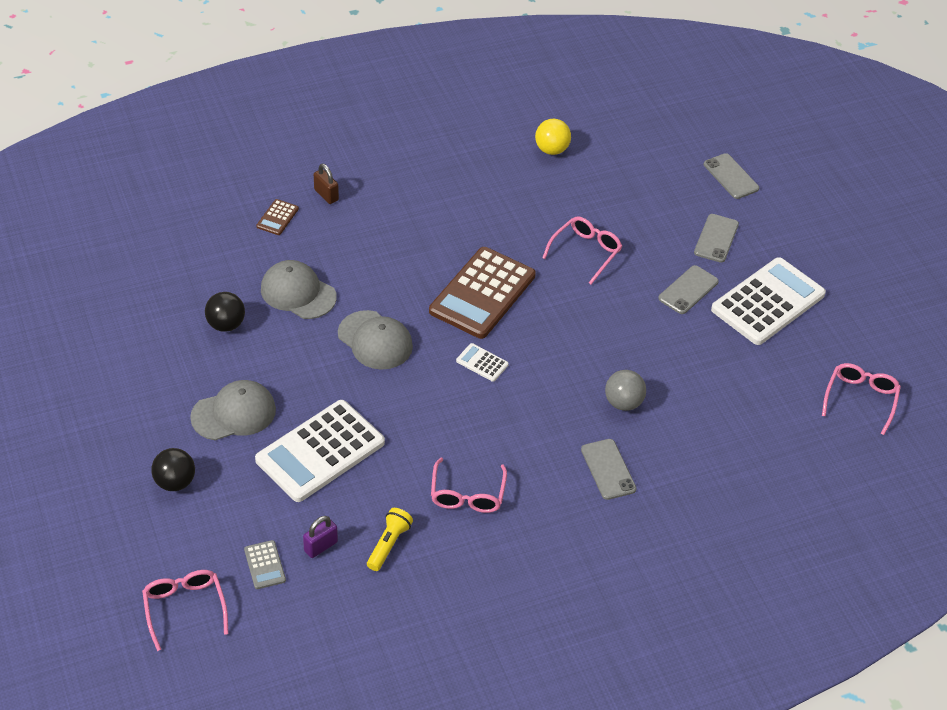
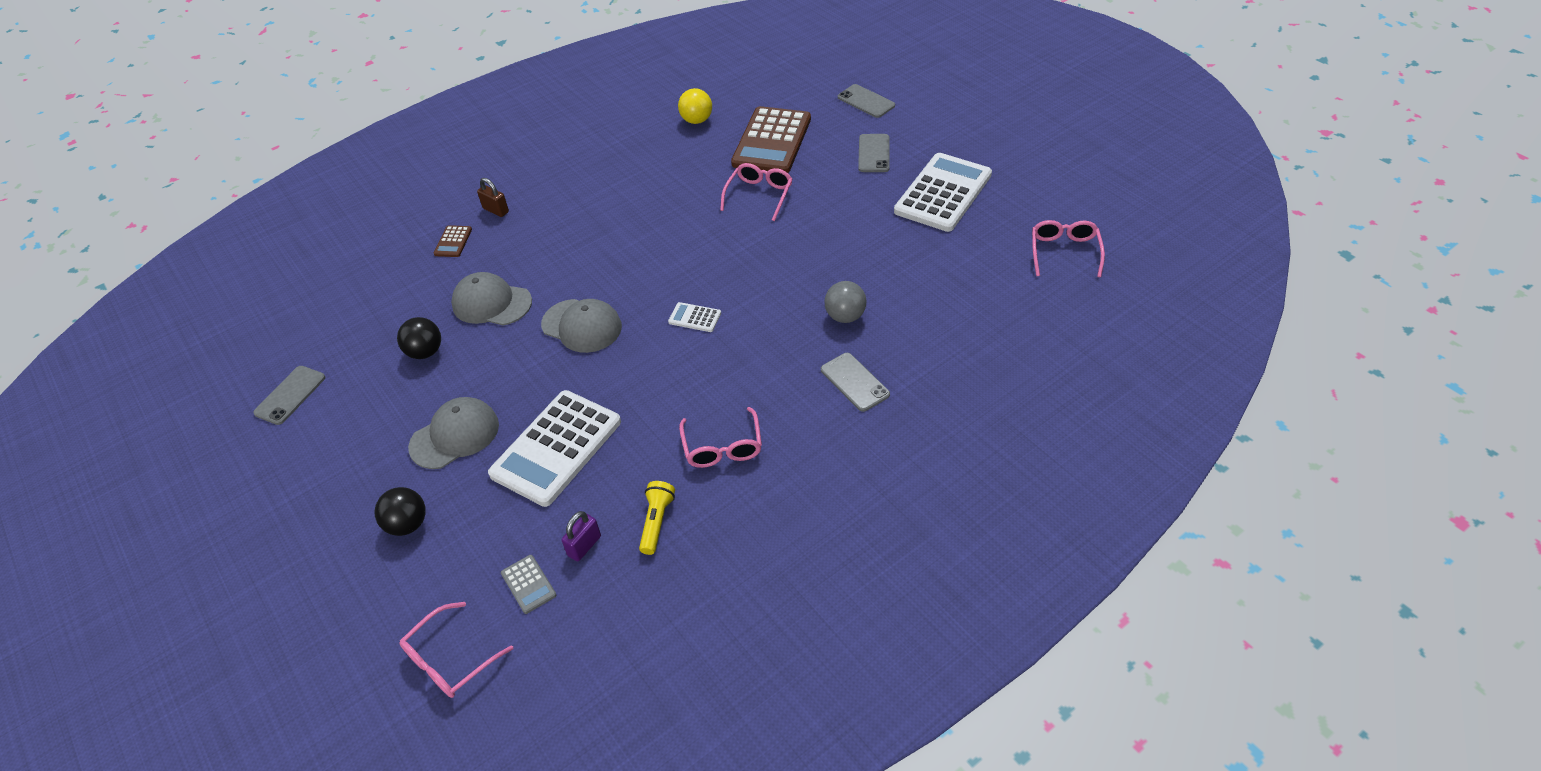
camera: 10 degrees left, 0 degrees up
(184, 608) = (450, 660): pink glasses -> pink glasses turned 105 degrees counterclockwise
(482, 293) = (674, 256): brown calculator -> brown calculator (772, 141)
(688, 290) = (866, 202): grey phone -> grey phone (290, 395)

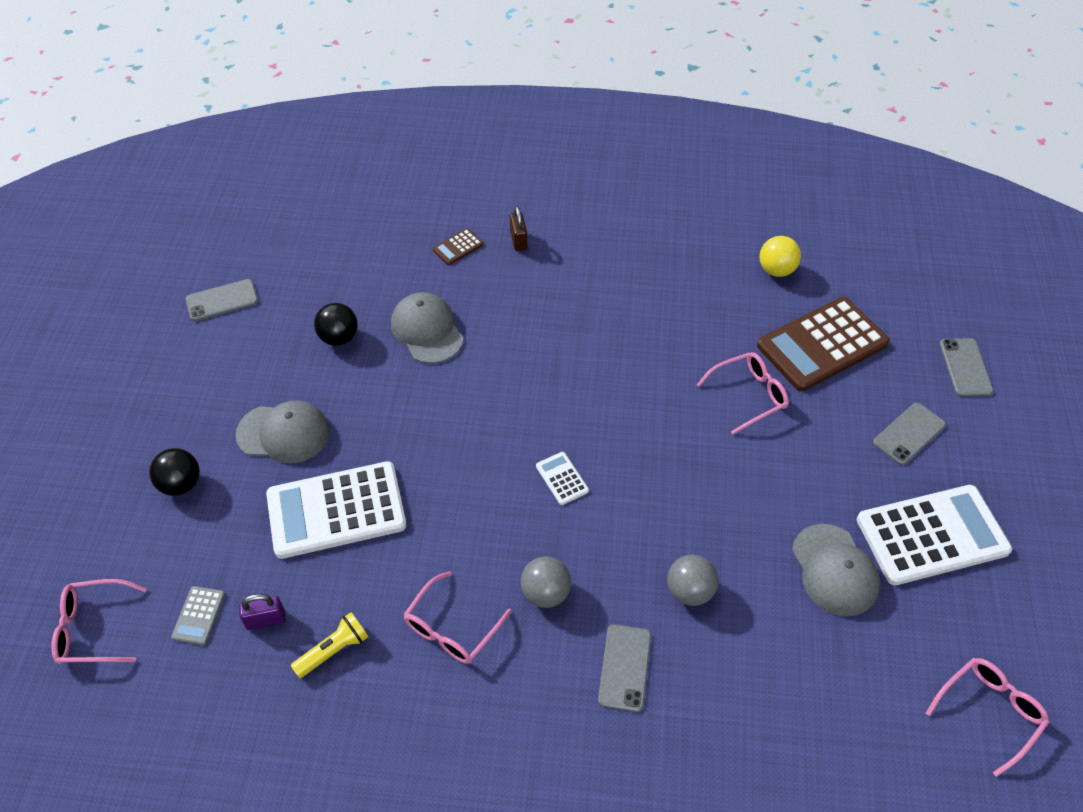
camera: 40 degrees right, 5 degrees up
(582, 326) = (468, 410): grey cap -> grey cap (834, 570)
(760, 383) = (545, 593): none -> grey ball

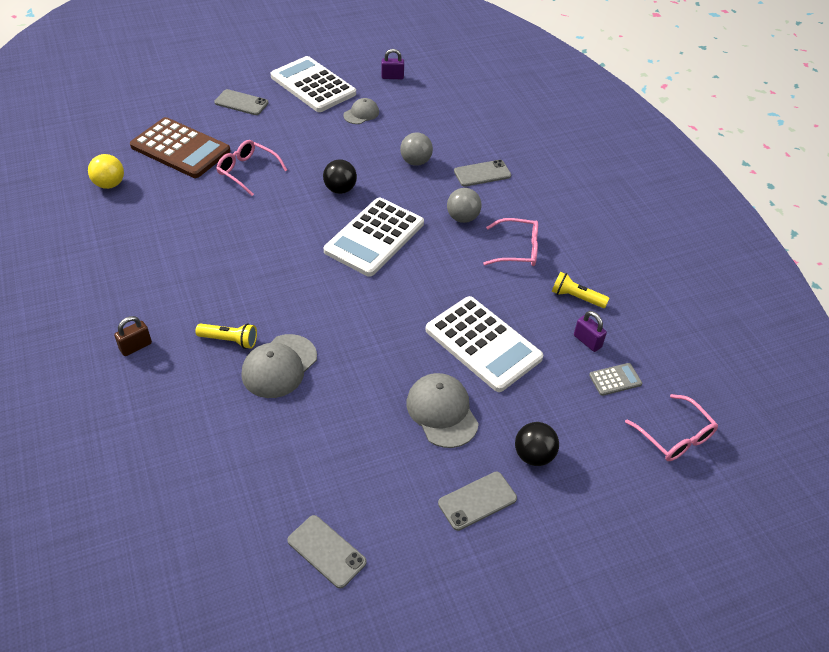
camera: 120 degrees left, 5 degrees down
(339, 337) = (321, 425): black ball -> black ball (340, 189)
(458, 247) = (163, 387): brown calculator -> none
(483, 305) = (229, 340): none -> yellow flashlight
(562, 478) = (374, 237): white calculator -> white calculator, size x2.37
(834, 570) = (361, 114): grey cap -> grey cap, size x0.62
(928, 659) = (392, 77): none -> purple padlock
(965, 367) = (171, 89): grey phone -> grey phone (477, 501)
(989, 712) = (407, 57): pink glasses -> none

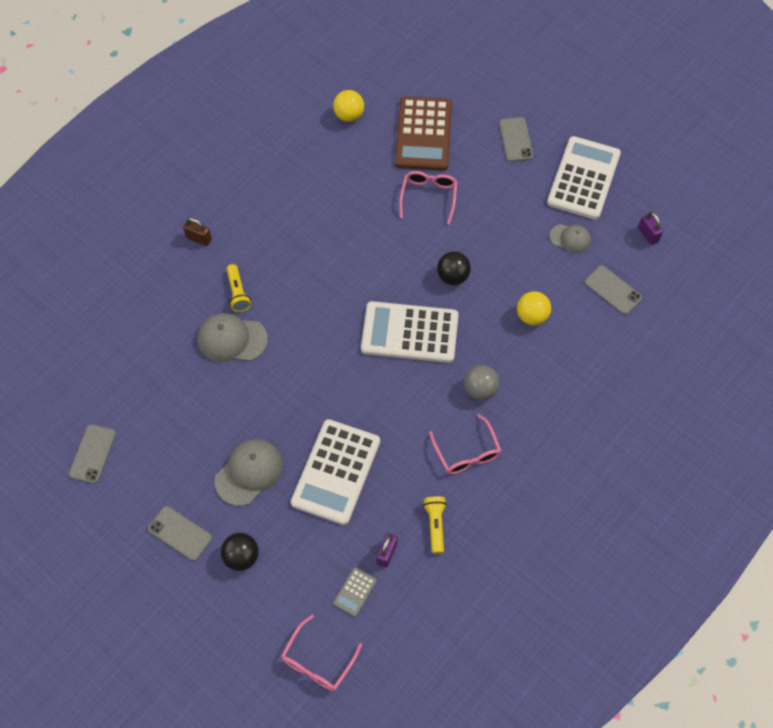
camera: 65 degrees right, 15 degrees up
(415, 162) = (532, 316): grey ball -> yellow ball
(482, 173) = (554, 379): grey phone -> grey phone (613, 290)
(615, 379) = (355, 592): grey calculator -> grey calculator turned 75 degrees clockwise

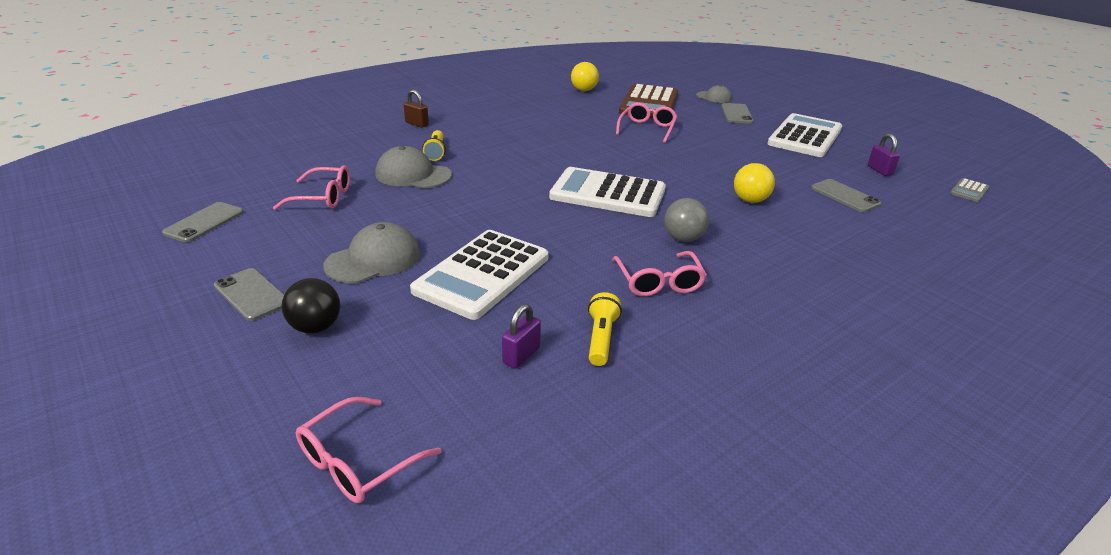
camera: 10 degrees right, 30 degrees down
(170, 394) = (323, 197): none -> pink glasses
(355, 592) = (457, 388): grey calculator -> grey calculator (969, 191)
(453, 276) = (663, 169): black ball -> none
(570, 238) = (793, 163): grey cap -> grey cap (714, 97)

